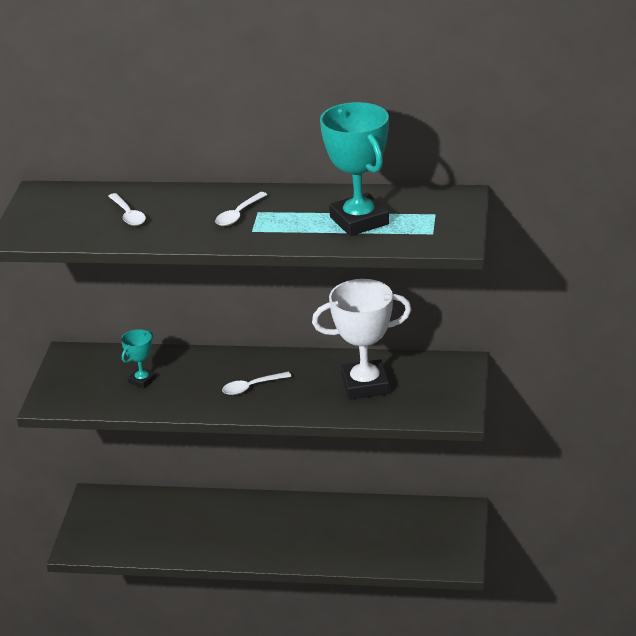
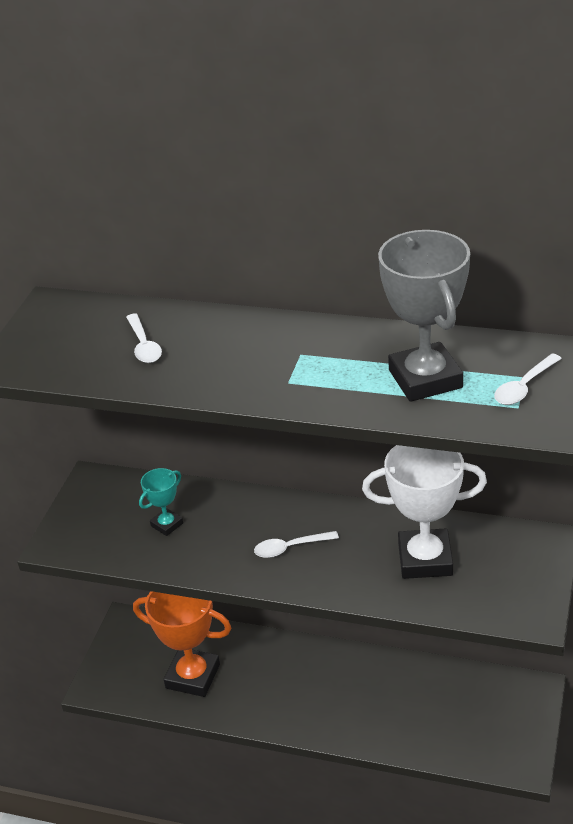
camera: 10 degrees right, 5 degrees up
(163, 531) = (193, 676): none -> orange trophy
(238, 214) = (276, 356): white spoon -> white spoon (524, 387)
(359, 221) = (425, 379): turquoise trophy -> grey trophy

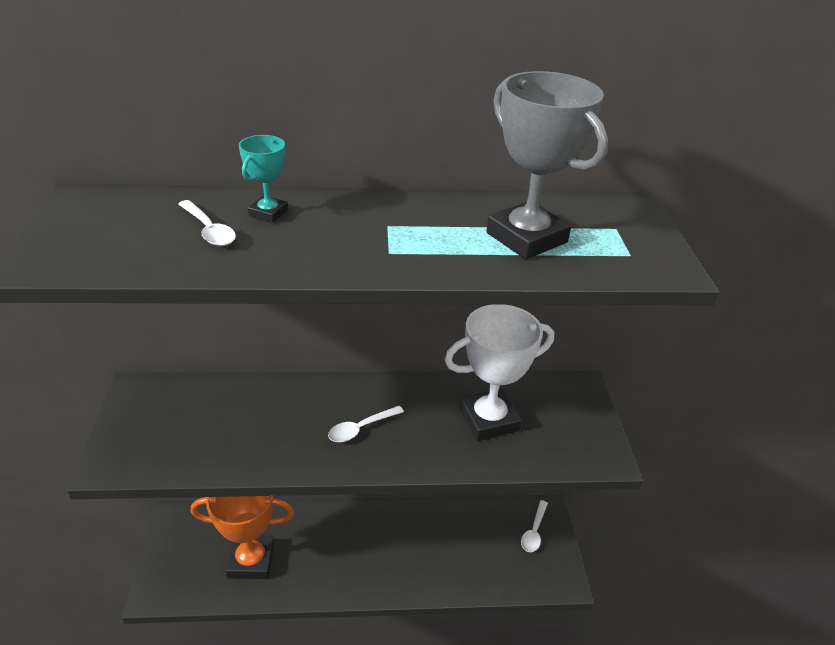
camera: 25 degrees left, 0 degrees up
(167, 525) = (228, 424): turquoise trophy -> turquoise trophy (268, 213)
(524, 387) = (622, 236): white spoon -> white spoon (534, 531)

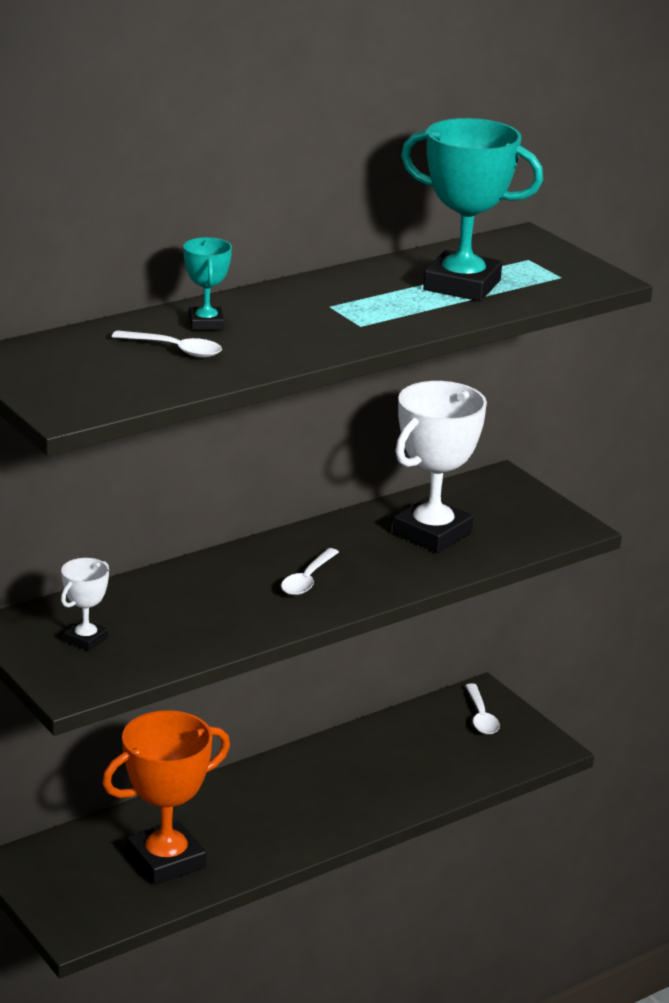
camera: 30 degrees left, 10 degrees down
(166, 422) = (86, 639): none -> white trophy
(526, 238) = (462, 285): grey trophy -> turquoise trophy

